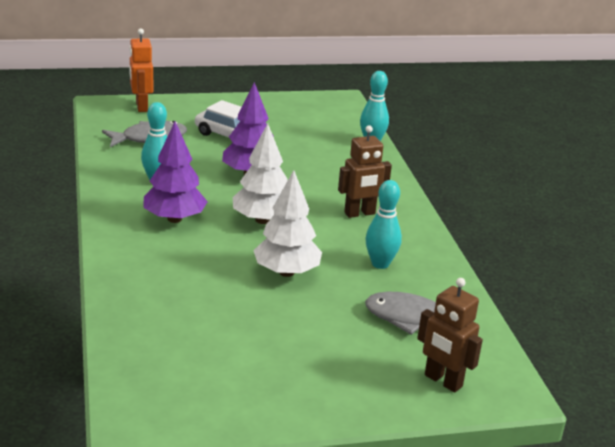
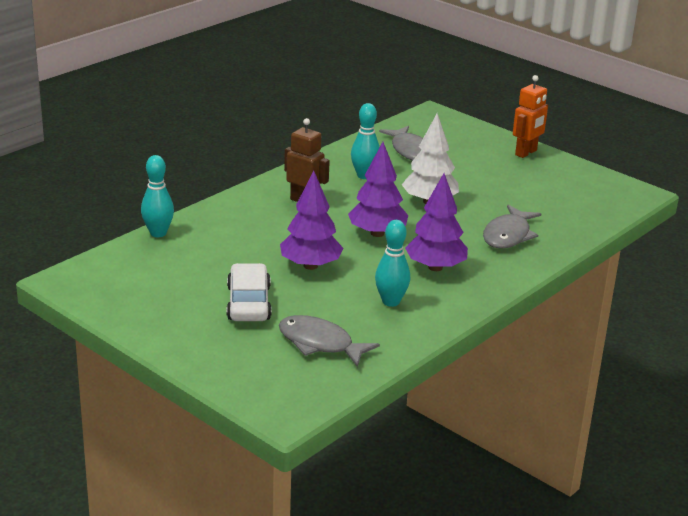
camera: 125 degrees left, 0 degrees up
(141, 107) = (254, 385): orange robot -> orange robot (526, 153)
(172, 280) = (508, 235): none -> grey fish
(262, 220) = (377, 233): white tree -> purple tree
(443, 381) = (455, 130): brown robot -> none

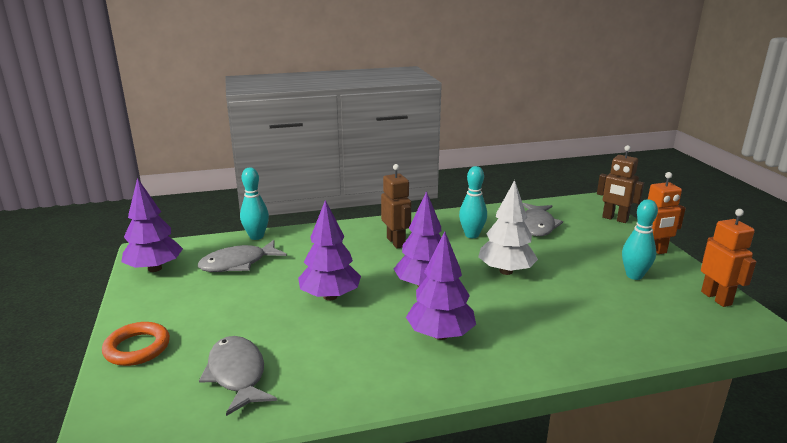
camera: 35 degrees right, 5 degrees down
(104, 292) = (155, 268): none -> purple tree
(206, 355) = (137, 348): none -> orange ring
(249, 303) = (237, 312): white car -> none
(391, 302) = (355, 355): turquoise bowling pin -> turquoise bowling pin (634, 276)
(469, 127) = (615, 219): none -> brown robot
(508, 235) = (553, 326): grey fish -> grey fish (238, 264)
(599, 180) = (716, 298): none -> orange robot

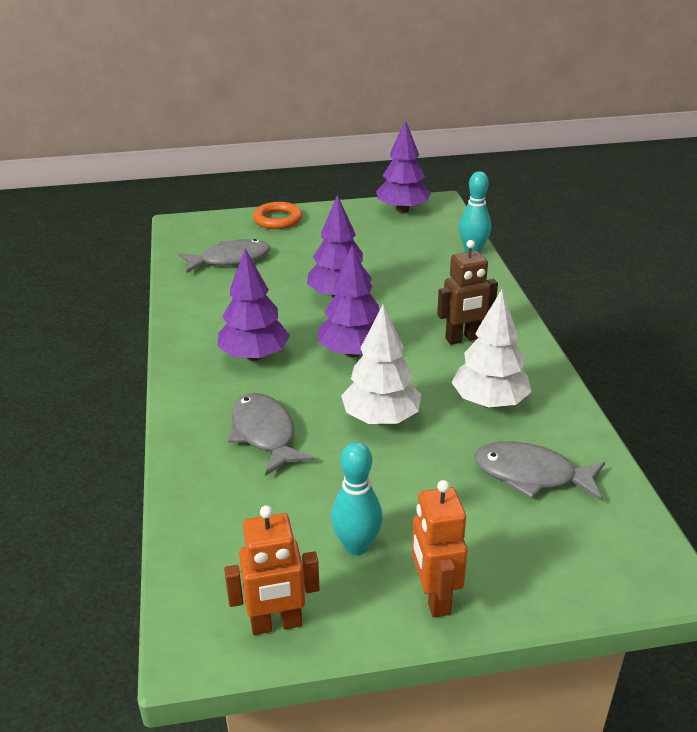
camera: 95 degrees right, 10 degrees up
(238, 264) = (410, 246): grey fish -> grey fish (264, 434)
(471, 235) = (489, 402): turquoise bowling pin -> white tree
(615, 219) = (578, 589): brown robot -> none

